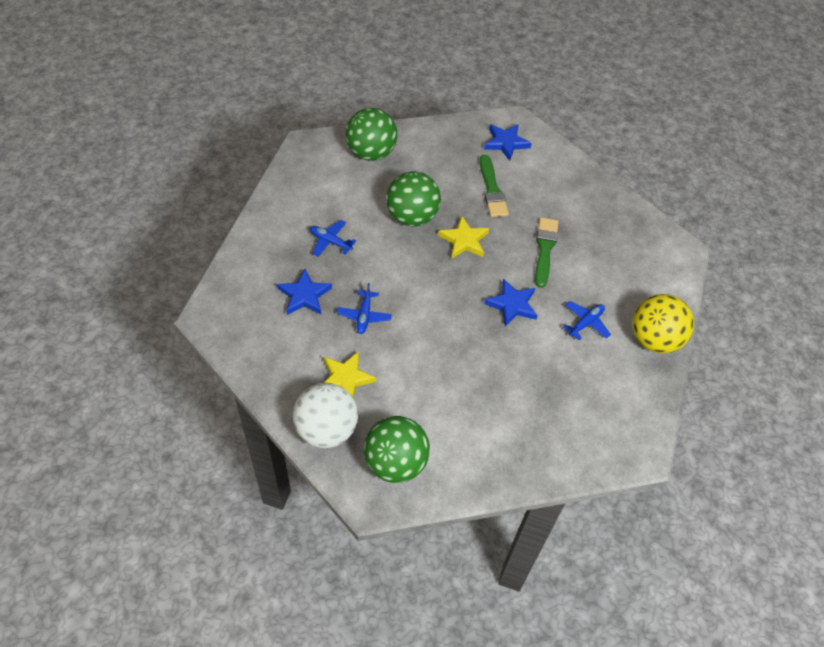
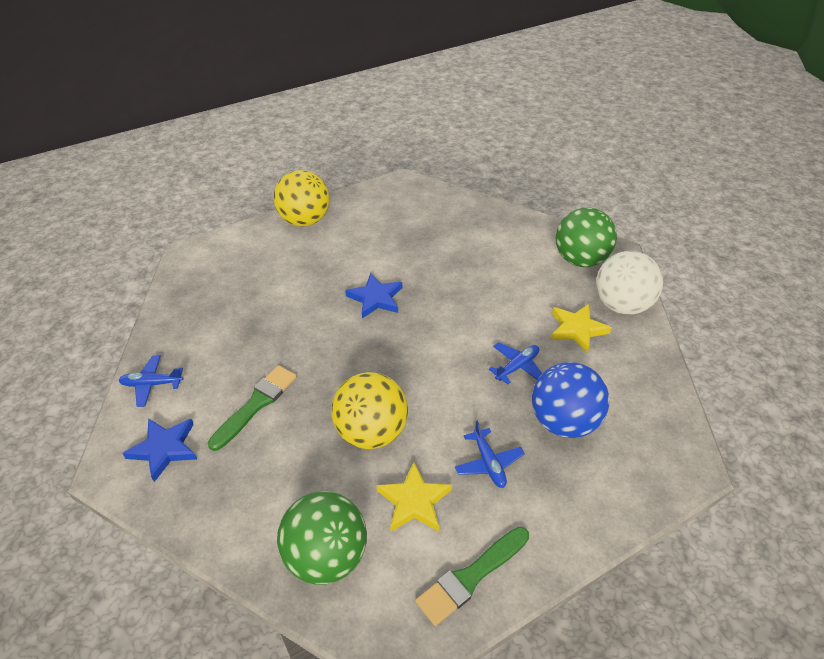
camera: 135 degrees left, 10 degrees down
(304, 295) = (563, 421): blue star -> blue ball
(412, 216) = (371, 432): green ball -> yellow ball
(464, 240) = (349, 373): yellow star -> yellow star (414, 501)
(545, 249) = (289, 320): green brush -> green brush (471, 577)
(585, 323) = (337, 255): blue plane -> blue plane (152, 384)

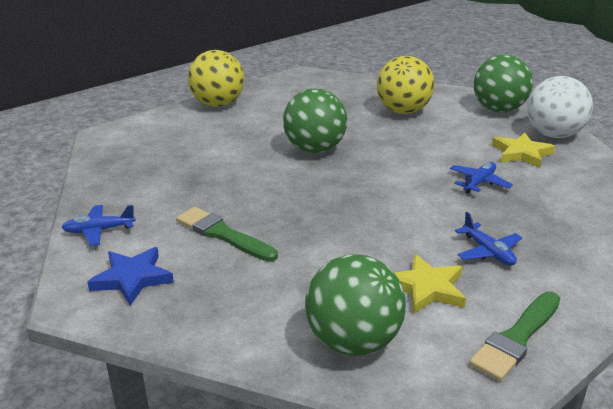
camera: 10 degrees left, 15 degrees down
(256, 404) = (222, 234): green brush -> green brush turned 75 degrees counterclockwise
(371, 432) = (356, 242): yellow ball -> yellow ball (403, 111)
(376, 298) = (314, 149): blue star -> green ball
(563, 421) = (545, 215): blue ball -> none

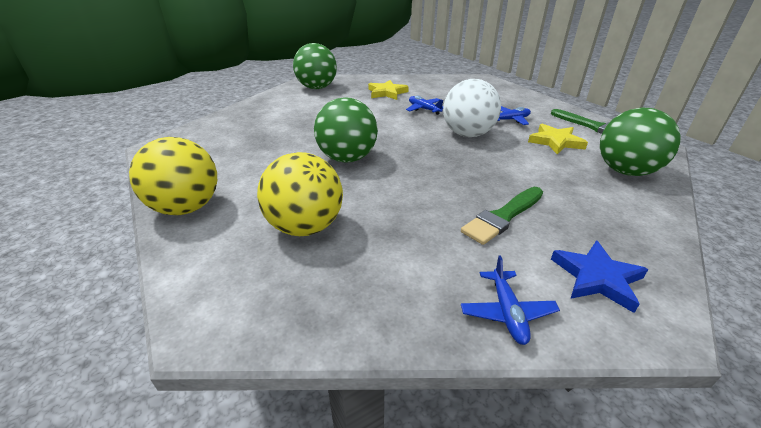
camera: 80 degrees left, 5 degrees up
(403, 111) = (294, 115): yellow ball -> yellow ball (305, 227)
(553, 135) = (365, 81): white ball -> white ball (467, 134)

